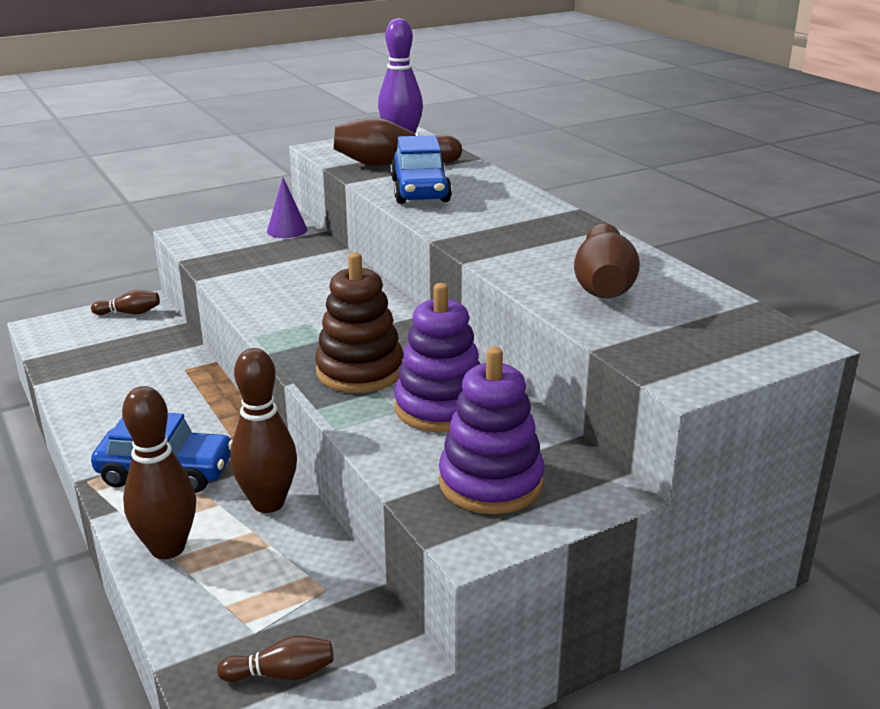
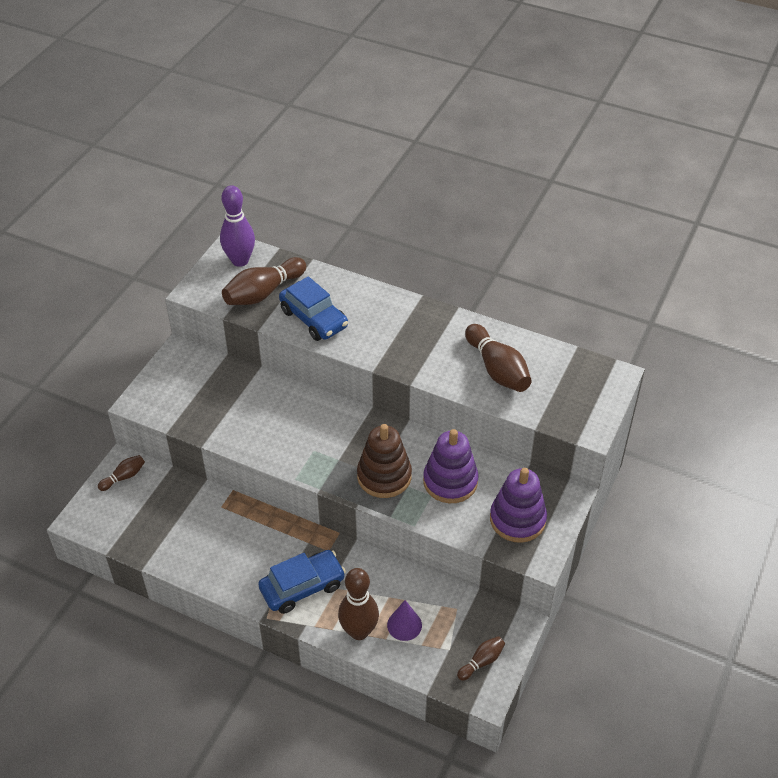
camera: 35 degrees left, 20 degrees up
(268, 503) = (378, 575): brown bowling pin -> none
(287, 230) = (202, 366): purple cone -> purple cone (404, 625)

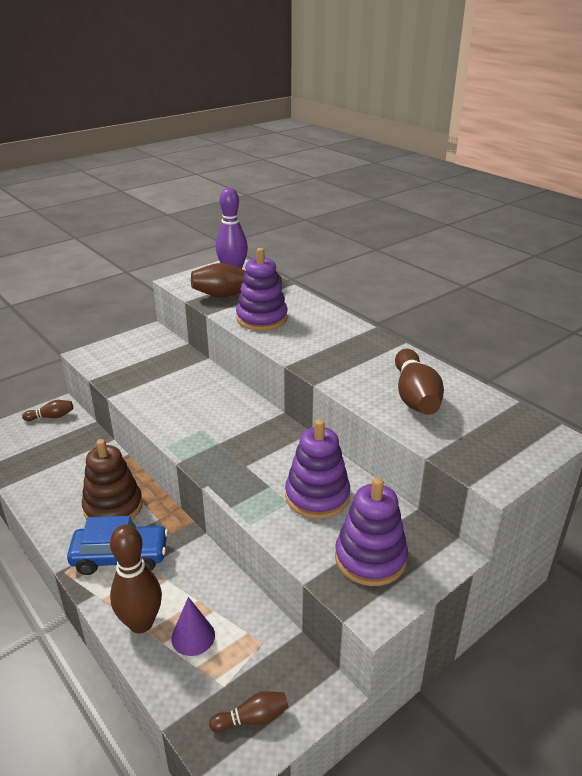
camera: 25 degrees right, 15 degrees down
(314, 319) = (262, 318): blue car -> purple stacking toy
(384, 476) = (252, 470): brown stacking toy -> brown stacking toy (113, 507)

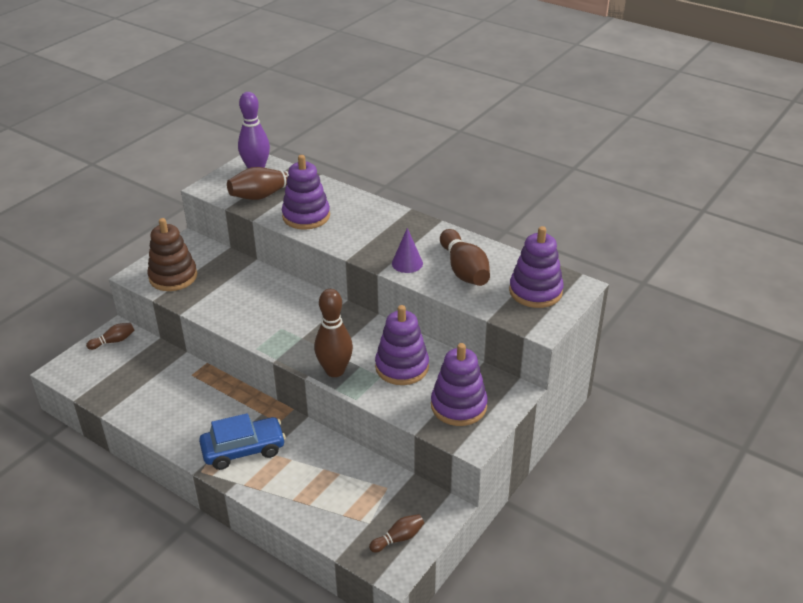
camera: 15 degrees left, 5 degrees up
(113, 507) = (216, 411): brown stacking toy -> brown stacking toy (173, 277)
(141, 623) = (285, 495): brown bowling pin -> brown bowling pin (335, 371)
(193, 636) = (331, 495): purple cone -> purple cone (407, 263)
(497, 434) = (535, 291): none -> purple stacking toy

